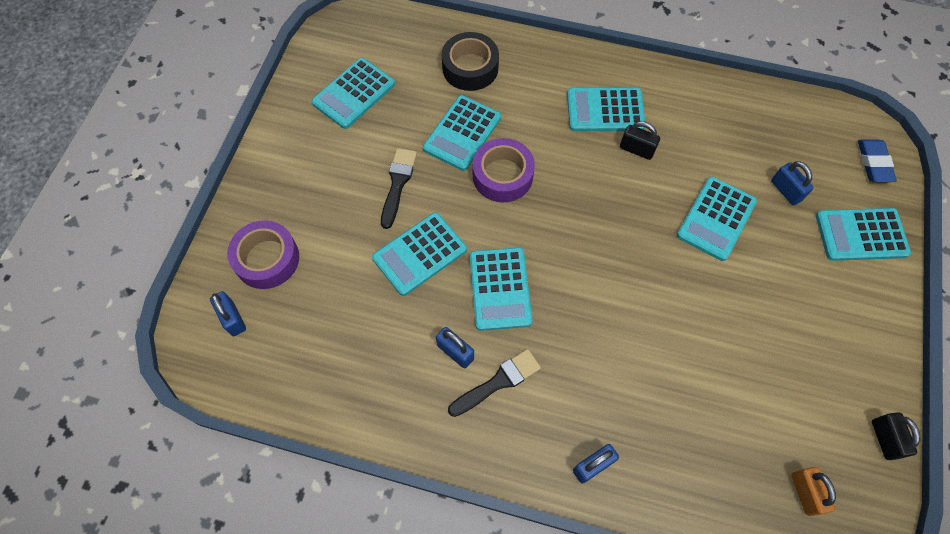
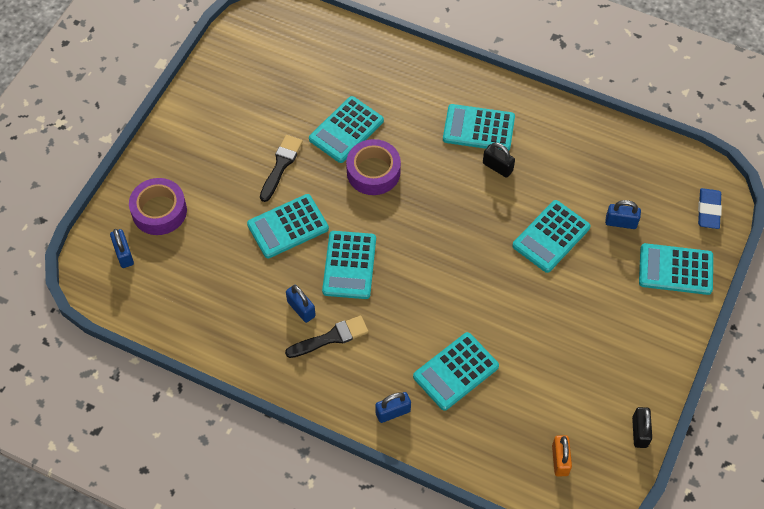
camera: 10 degrees right, 5 degrees down
(354, 93) = (258, 81): turquoise calculator -> turquoise calculator (455, 371)
(470, 68) = (366, 72): black tape -> none
(786, 191) = (621, 222): blue padlock -> blue padlock turned 60 degrees counterclockwise

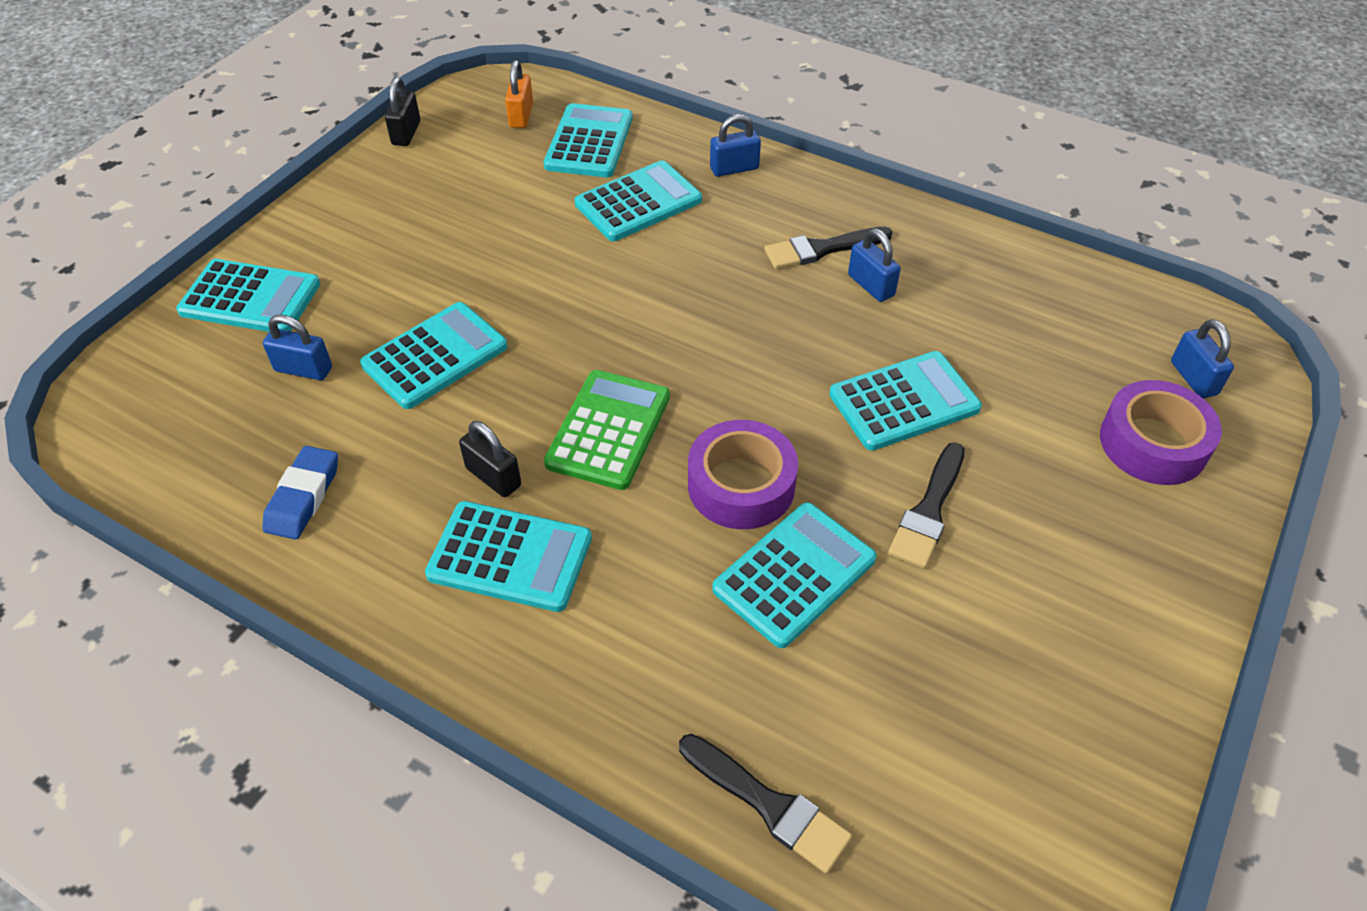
camera: 175 degrees left, 10 degrees down
(349, 265) = (792, 337): turquoise calculator -> turquoise calculator (589, 142)
(355, 43) = (768, 805): none -> black brush
(444, 197) = (608, 430): none -> green calculator
(708, 210) = (138, 377): blue eraser -> blue eraser (303, 497)

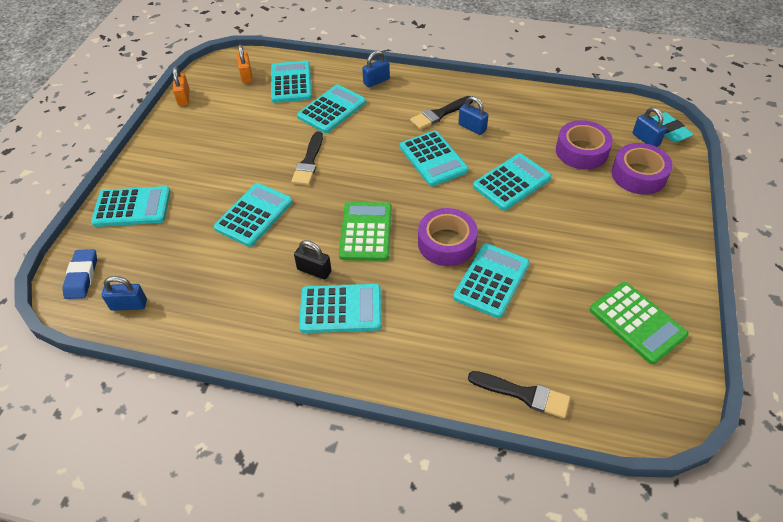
camera: 15 degrees left, 0 degrees up
(303, 369) = (181, 239): blue padlock -> blue padlock (129, 305)
(303, 497) = (212, 306): blue eraser -> blue eraser (82, 276)
(406, 133) = (184, 98): black padlock -> orange padlock
(778, 327) = (433, 159): none -> turquoise calculator
(928, 511) = (545, 233): black brush -> black brush (309, 162)
(1040, 728) = (637, 322): none -> green calculator
(1058, 373) = (581, 151): none -> purple tape
(1245, 370) = (668, 130): none -> turquoise eraser

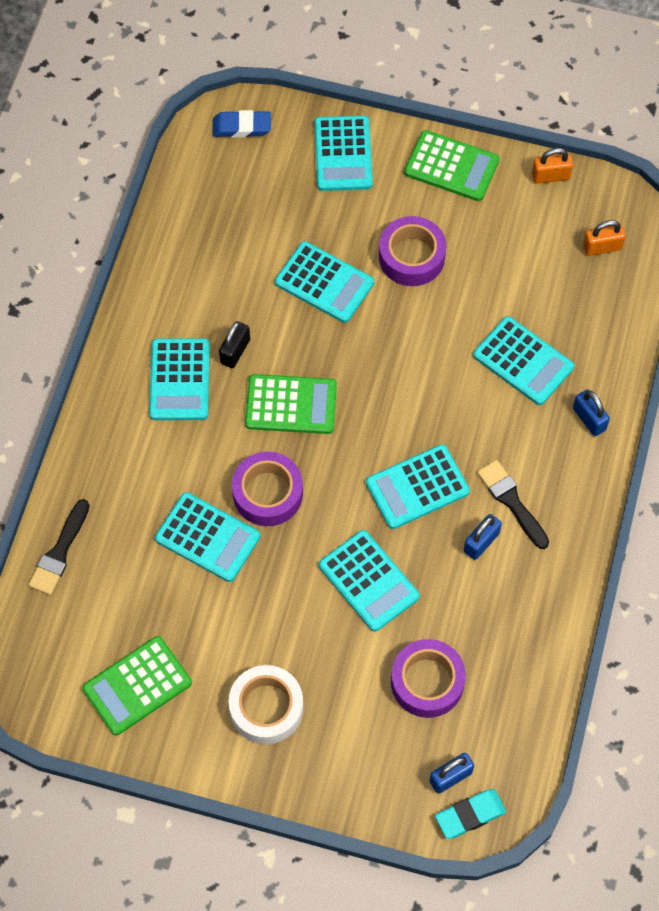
camera: 90 degrees right, 15 degrees up
(129, 305) = (201, 178): blue padlock -> none
(162, 146) = (451, 166): none -> green calculator
(291, 82) = (585, 306): turquoise calculator -> none
(309, 162) = (416, 337): black brush -> none
(629, 236) = (266, 708): none -> white tape
(638, 175) = (376, 748): purple tape -> purple tape (411, 257)

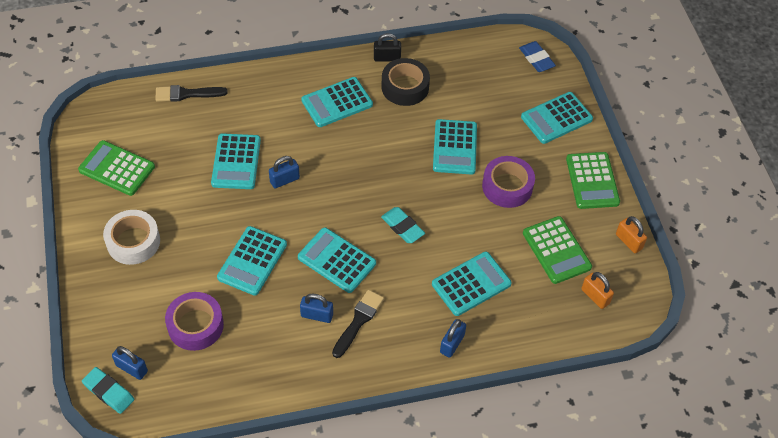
camera: 60 degrees right, 10 degrees down
(200, 291) = (405, 87): none -> black tape
(235, 351) = (374, 122): black padlock -> black padlock (387, 58)
(267, 493) = (284, 180): purple tape -> blue padlock
(291, 405) = (355, 166): green calculator -> green calculator (556, 250)
(408, 395) = (402, 227): none -> turquoise eraser
(523, 361) = (471, 284): turquoise calculator -> turquoise calculator turned 135 degrees counterclockwise

